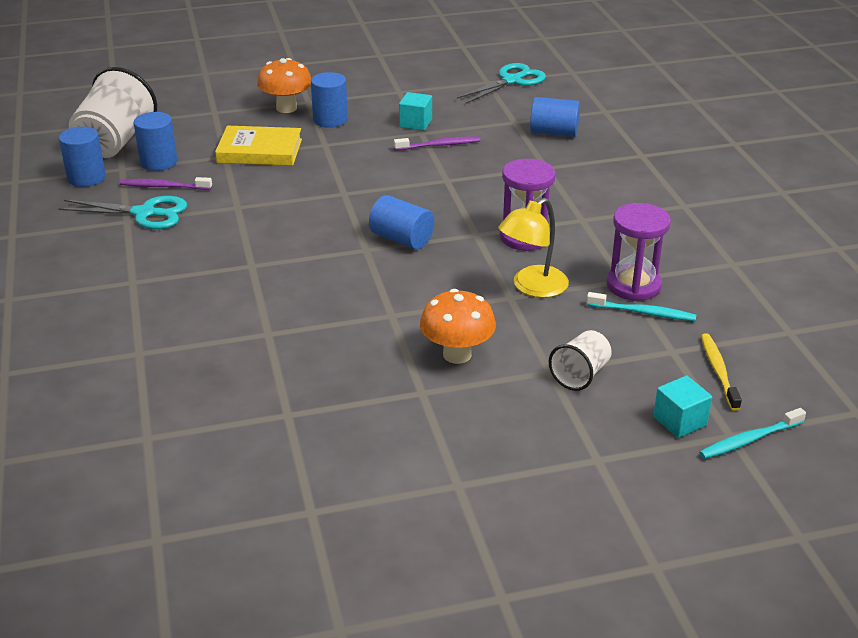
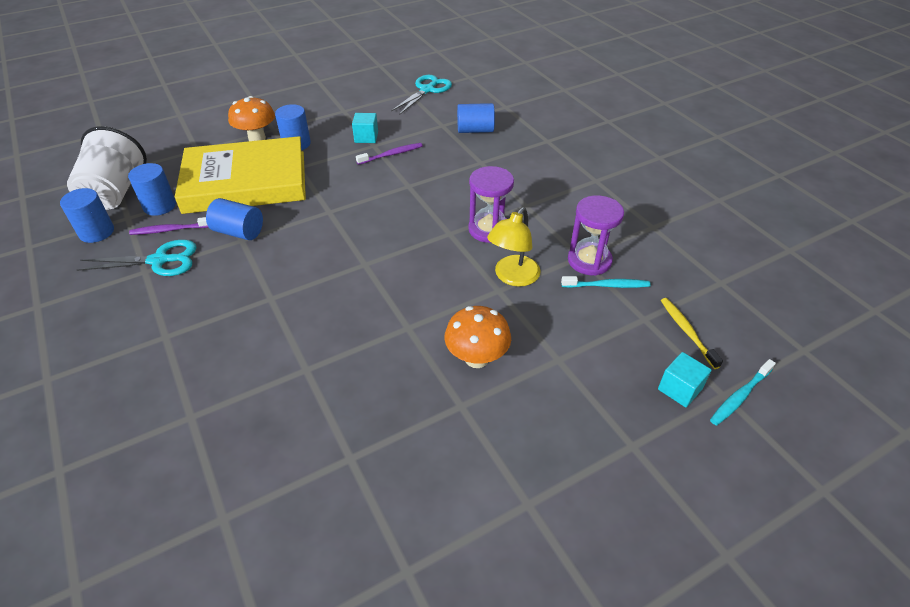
camera: 15 degrees left, 10 degrees up
(260, 151) = (246, 181): yellow book -> yellow book, size x1.82
(402, 239) = (391, 248): blue cylinder -> blue cylinder (239, 232)
(580, 375) = (584, 358): white cup -> none

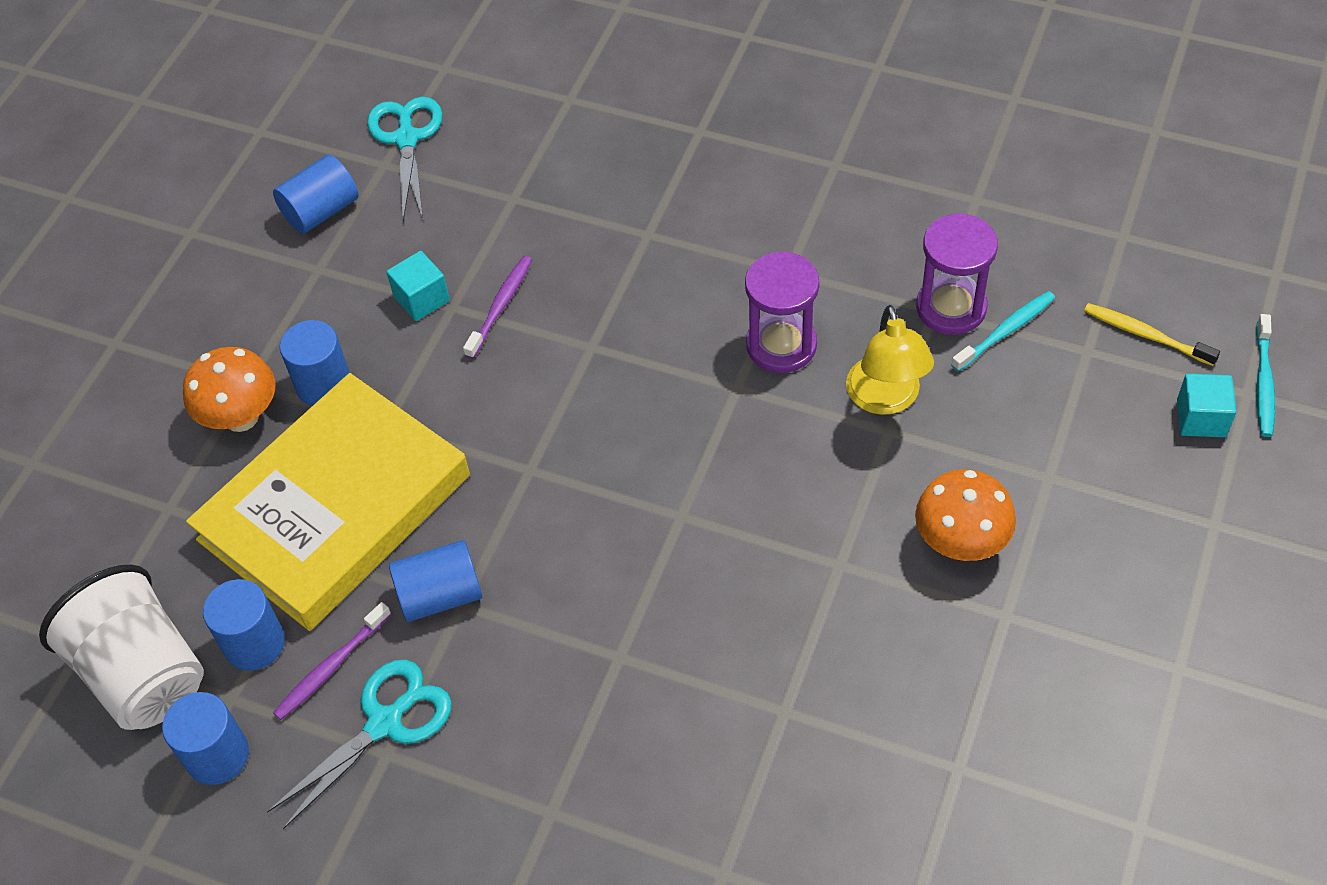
camera: 35 degrees left, 10 degrees up
(475, 130) = (574, 177): blue cylinder -> blue cylinder (321, 211)

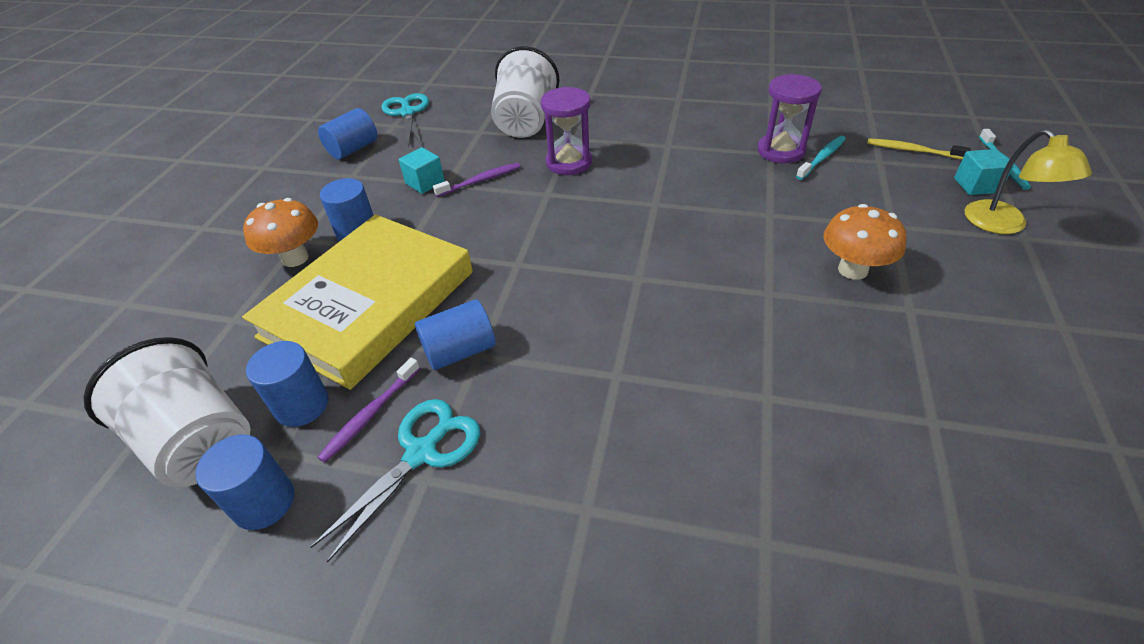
camera: 10 degrees left, 10 degrees down
(500, 306) = (480, 181): purple toothbrush -> purple toothbrush turned 45 degrees clockwise
(585, 186) = (525, 122): none -> white cup
(781, 345) = (677, 180): purple hourglass -> purple hourglass (569, 163)
(886, 399) = (760, 198): yellow lamp -> yellow lamp (1003, 225)

